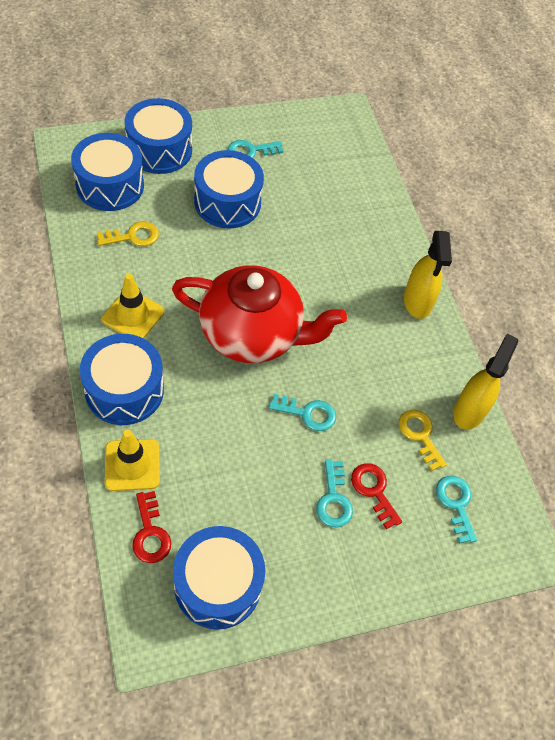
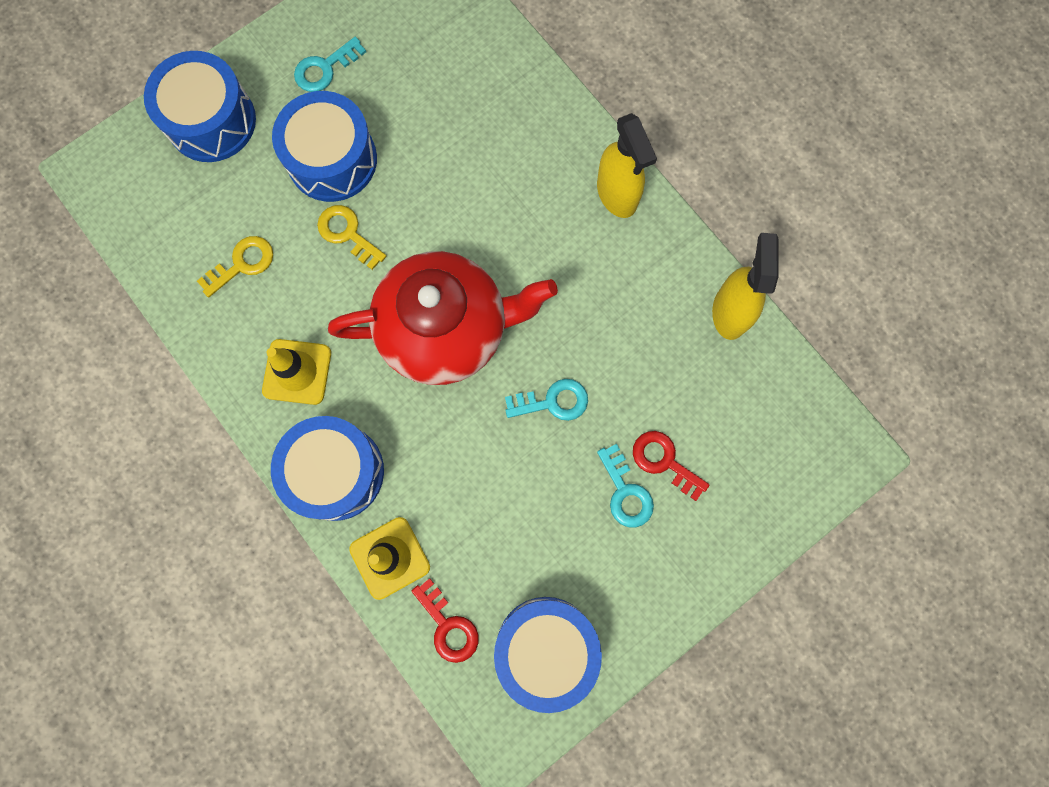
camera: 15 degrees left, 20 degrees up
(110, 185) = (177, 204): blue drum -> none
(420, 435) = (687, 369): yellow key -> yellow key (347, 234)
(456, 504) = (758, 434): turquoise key -> none

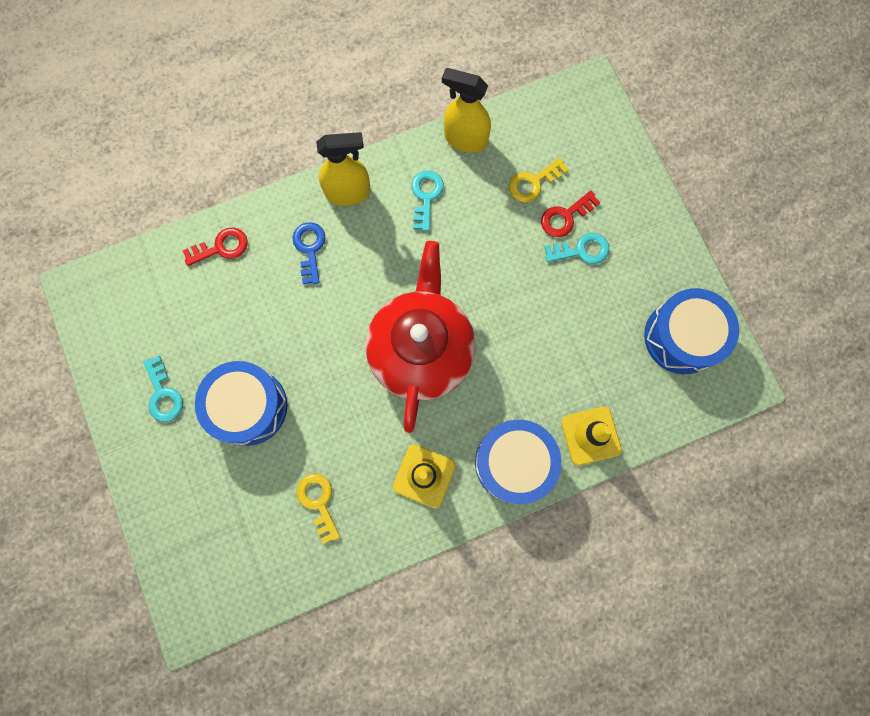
camera: 75 degrees left, 0 degrees up
(211, 121) = (179, 502): blue drum -> none
(347, 234) = (318, 408): yellow key -> yellow key (533, 183)
(448, 626) = (651, 404): red key -> red key (221, 247)
(534, 171) = (310, 248): none -> blue key
(553, 401) = (500, 284): turquoise key -> turquoise key (426, 196)

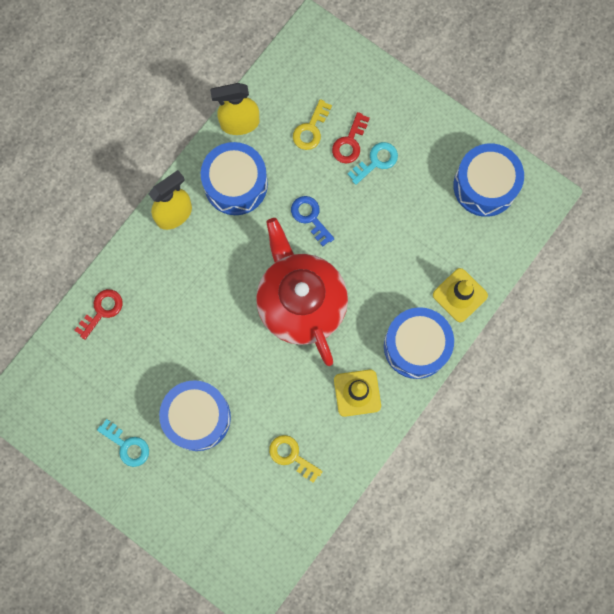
camera: 30 degrees left, 0 degrees up
(310, 248) = (171, 274): blue key -> blue key (310, 217)
(426, 196) = (235, 184): turquoise key -> blue drum

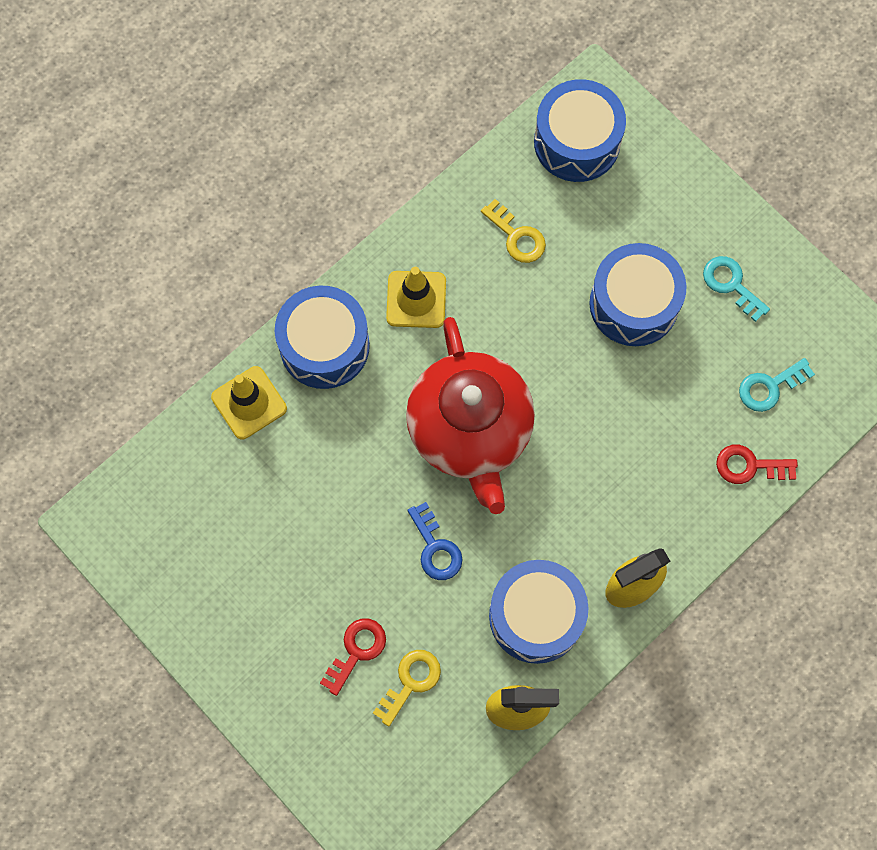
camera: 170 degrees left, 5 degrees down
(102, 311) = (749, 466): red key -> red key turned 45 degrees clockwise
(376, 161) = (323, 615): turquoise key -> turquoise key (770, 387)
(485, 186) = (175, 550): blue drum -> blue drum (577, 142)

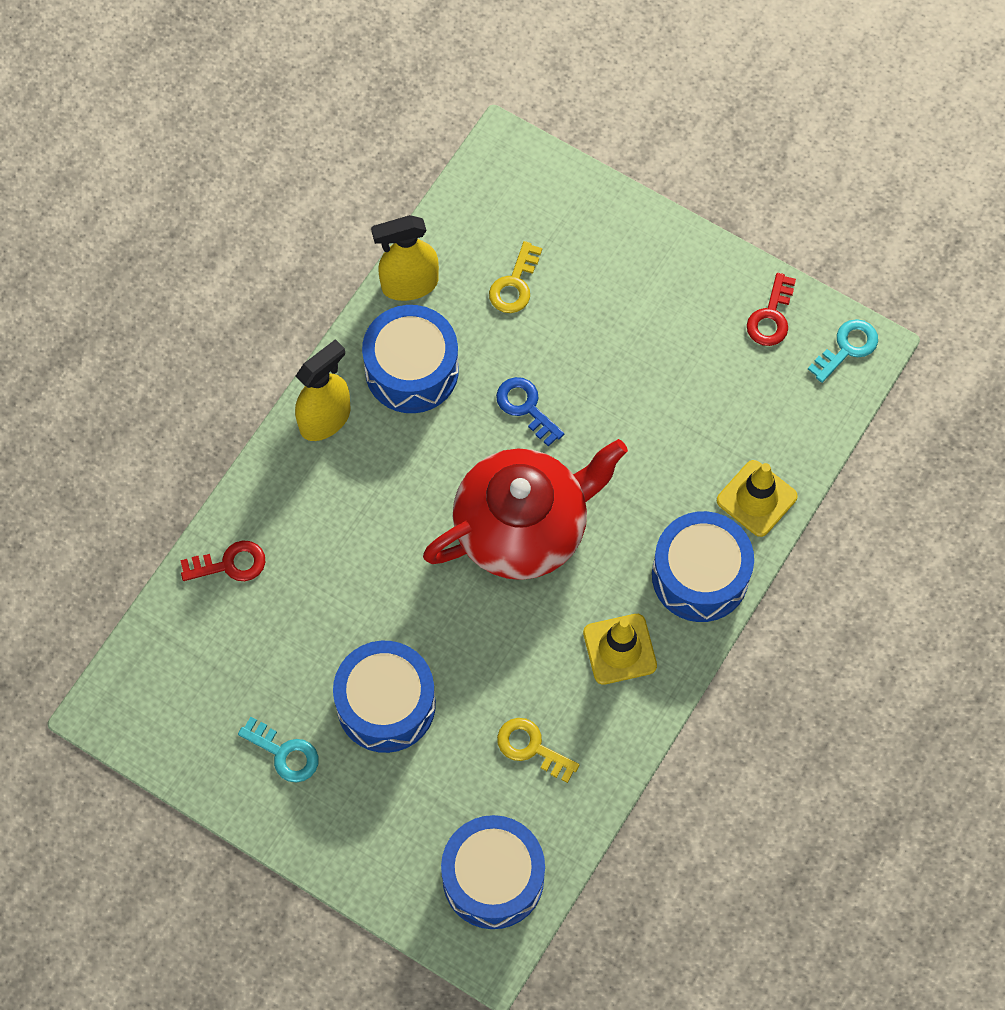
camera: 165 degrees right, 5 degrees down
(356, 651) = (573, 298): red key -> red key (771, 316)
(470, 431) = (523, 527): red teapot -> red teapot turned 90 degrees clockwise
(770, 387) = (223, 651): turquoise key -> turquoise key (847, 348)

